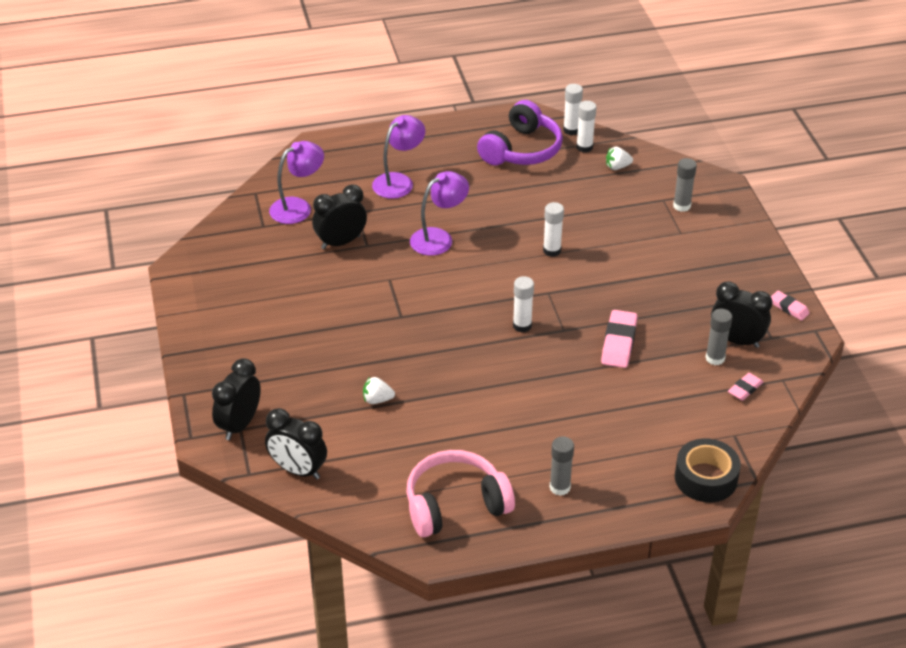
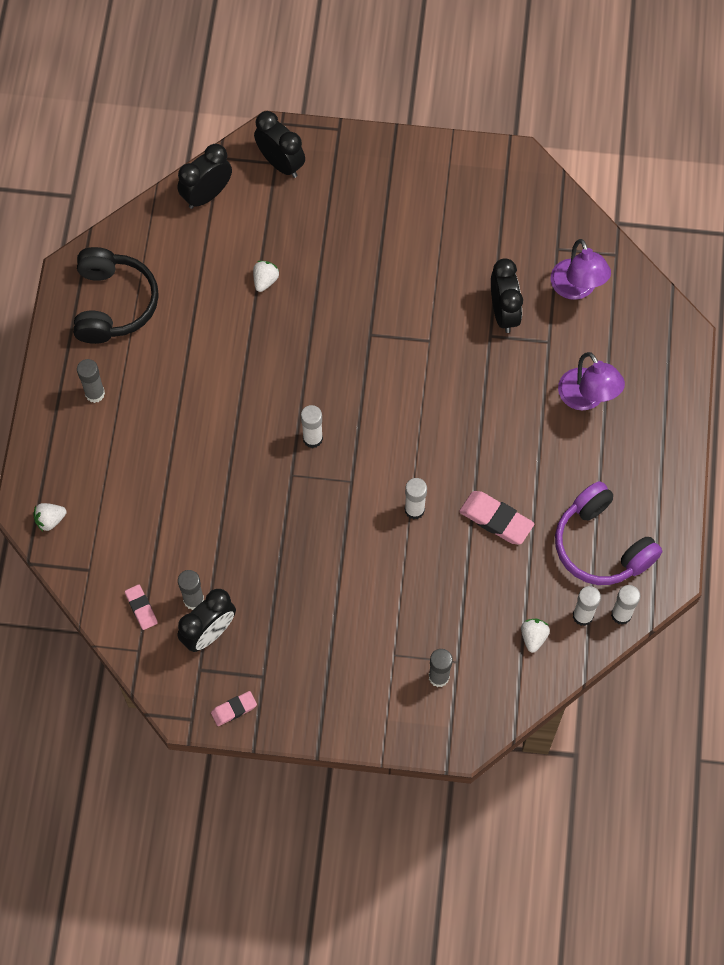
camera: 110 degrees right, 25 degrees up
(439, 238) = (476, 407): purple lamp -> none
(455, 505) = (113, 304): pink headphones -> black headphones
(618, 343) = (252, 518): pink eraser -> pink eraser (496, 520)
(706, 478) = (50, 520): black tape -> white strawberry

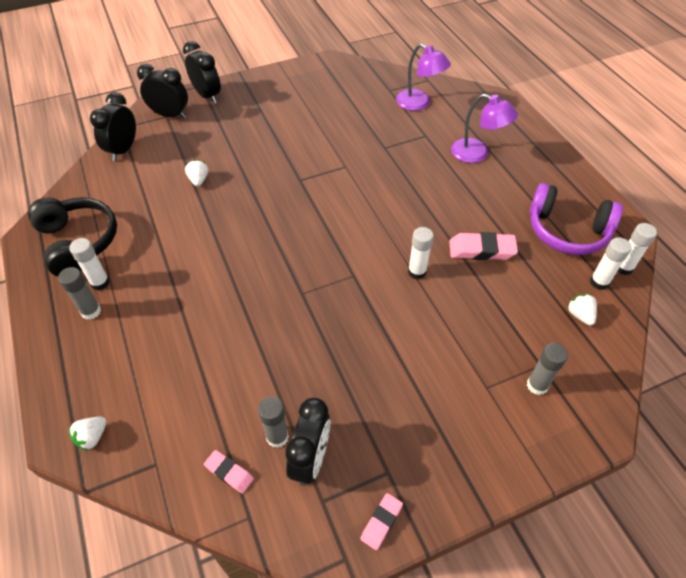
camera: 30 degrees left, 15 degrees down
(312, 438) = (302, 261): white glue stick -> white glue stick (100, 283)
(504, 312) = (383, 132): black clock -> black clock (207, 96)

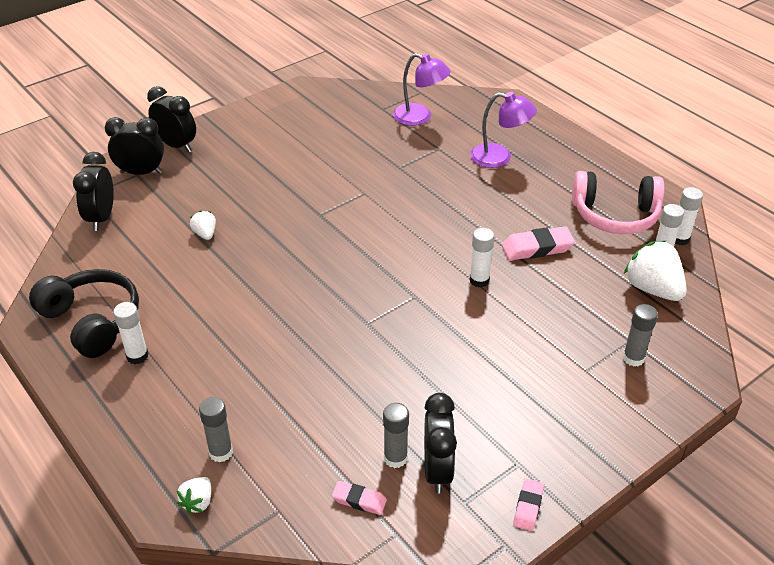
camera: 15 degrees left, 10 degrees down
(91, 311) = (140, 386): grey glue stick -> grey glue stick (221, 452)
(567, 231) = (615, 215): purple headphones -> pink headphones
(579, 315) = (652, 289): white strawberry -> white strawberry, size x1.96

